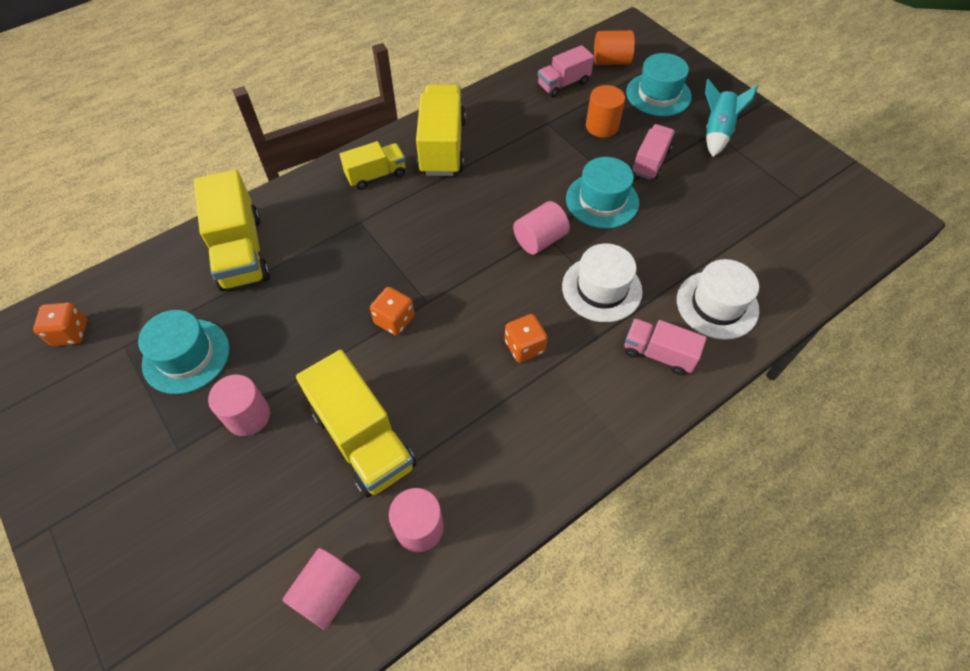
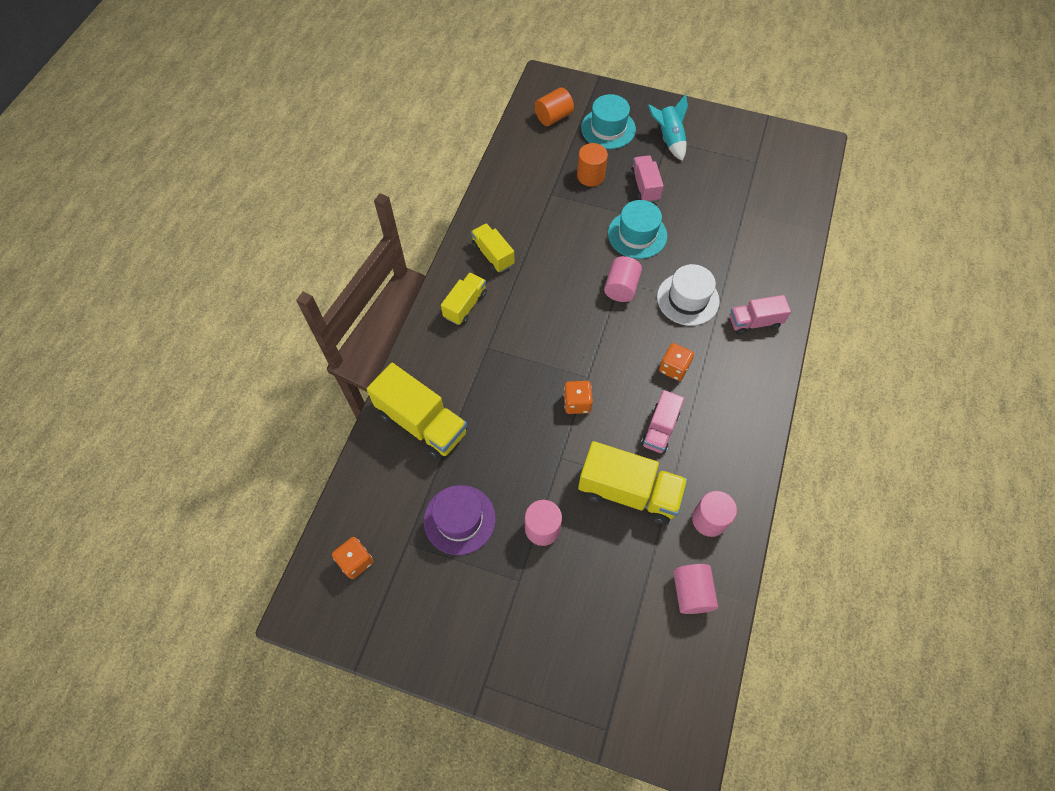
camera: 35 degrees left, 5 degrees up
(186, 356) = (459, 519): turquoise hat -> purple hat
(442, 147) = (493, 255): yellow truck -> yellow truck, size x0.59
(563, 84) = (535, 155): pink truck -> pink truck (660, 429)
(717, 305) = (762, 268): white hat -> none

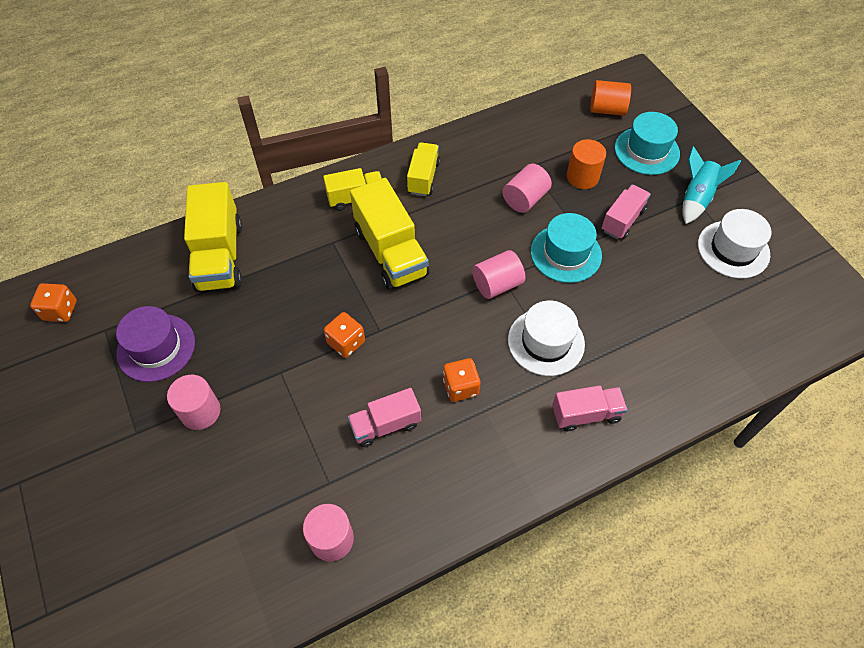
camera: 45 degrees right, 5 degrees down
(628, 492) = (297, 449): yellow truck -> yellow truck (391, 252)
(691, 592) = (241, 582): pink cylinder -> pink cylinder (525, 199)
(721, 157) = (733, 249): none -> white hat
(754, 322) = (586, 414): pink truck -> pink truck turned 135 degrees clockwise

